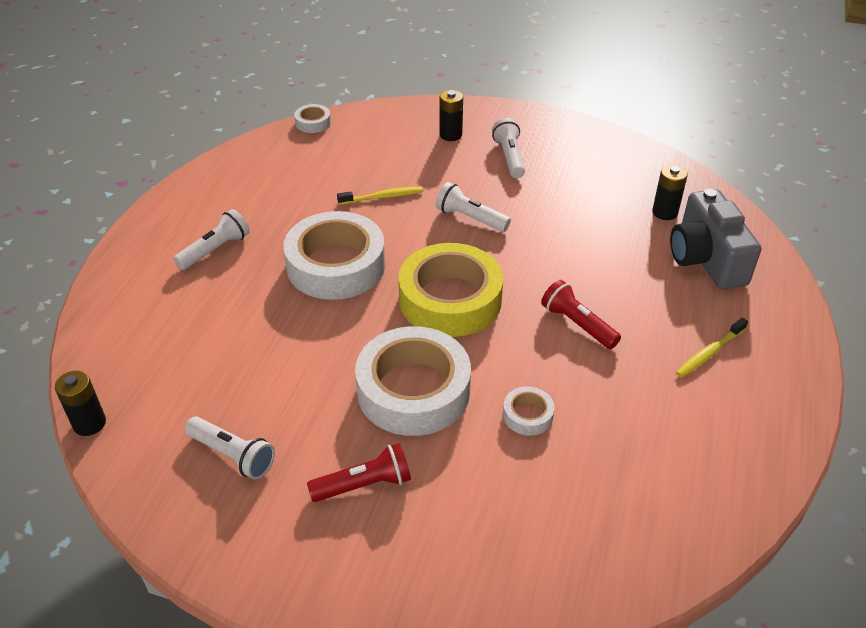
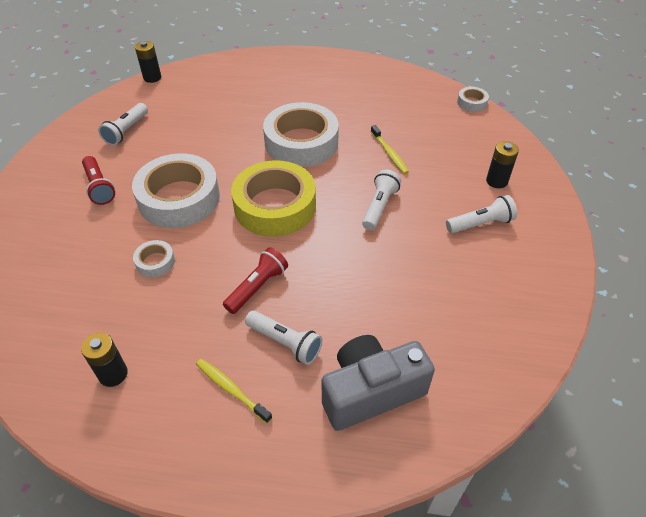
camera: 80 degrees right, 5 degrees up
(215, 250) = (304, 88): white flashlight -> white flashlight (285, 342)
(664, 212) = (439, 354): black battery -> black battery (113, 374)

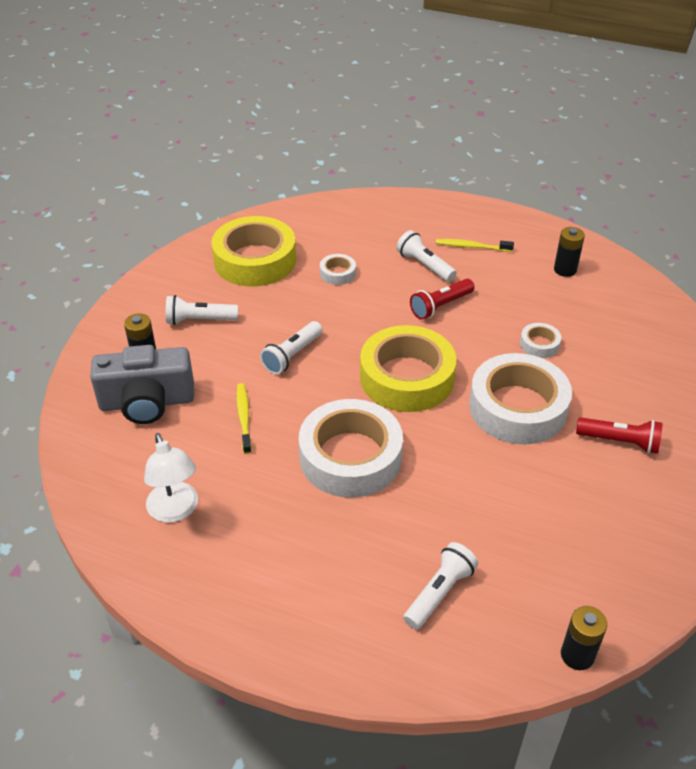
camera: 165 degrees left, 5 degrees down
(99, 187) = (620, 442): red flashlight -> red flashlight turned 120 degrees clockwise
(126, 131) = (602, 530): white flashlight -> white flashlight (439, 593)
(231, 389) = (472, 247): yellow toothbrush -> yellow toothbrush turned 135 degrees clockwise
(371, 392) = (368, 229): grey camera -> grey camera (147, 402)
(397, 97) = (175, 511): none -> white lamp
(472, 102) = (76, 477): white tape -> white tape (337, 273)
(478, 307) = (255, 260): none -> yellow tape

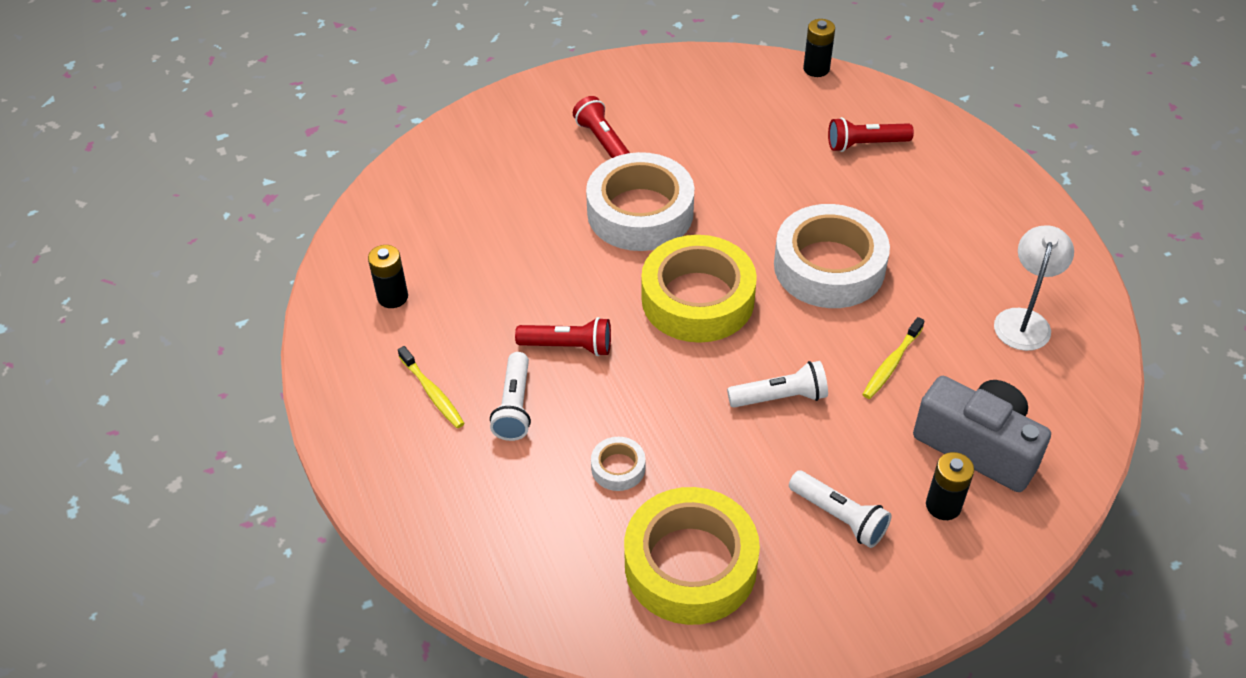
camera: 135 degrees left, 5 degrees up
(439, 593) = (865, 144): white flashlight -> red flashlight
(539, 344) = (539, 247): white tape -> none

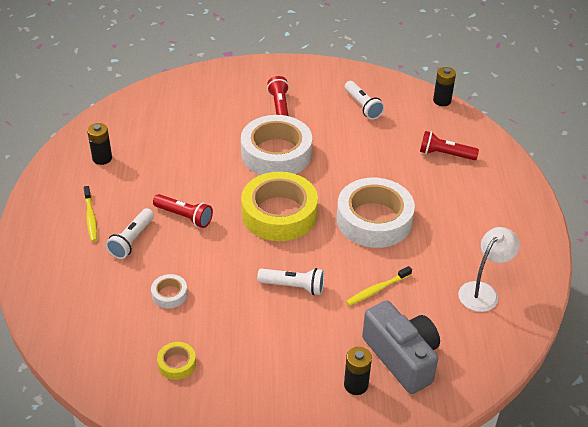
camera: 20 degrees right, 5 degrees down
(690, 564) = (177, 364): yellow tape -> yellow tape, size x0.43
(839, 517) = (285, 368): white flashlight -> white flashlight (362, 106)

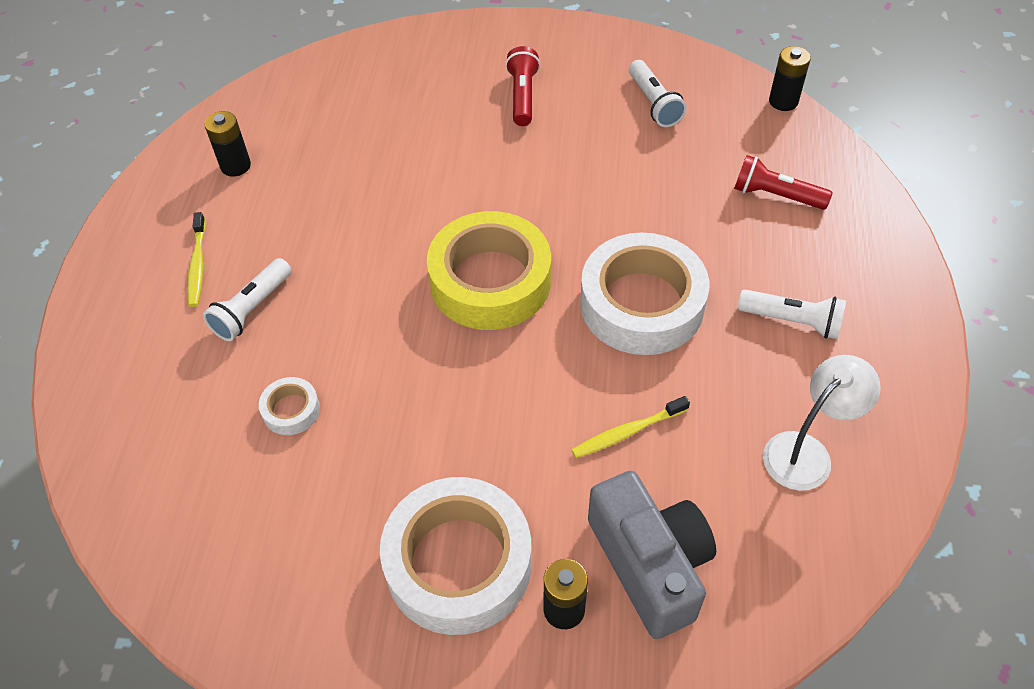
camera: 10 degrees right, 10 degrees up
(177, 364) = (278, 538): yellow tape -> none
(184, 216) = (340, 274): red flashlight -> none
(276, 153) = (503, 176): white tape -> white tape (458, 563)
(293, 286) = (491, 414): white flashlight -> white flashlight (792, 321)

